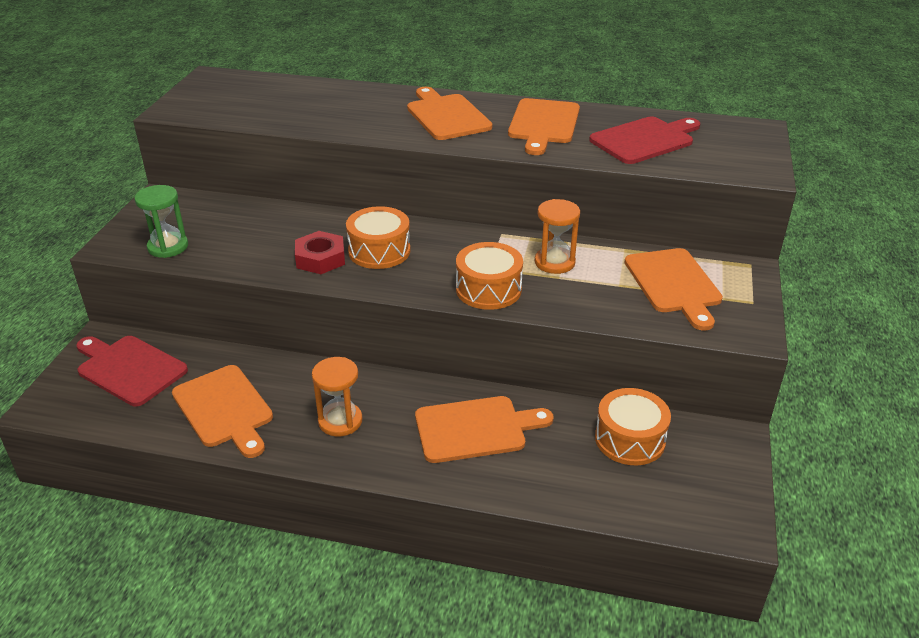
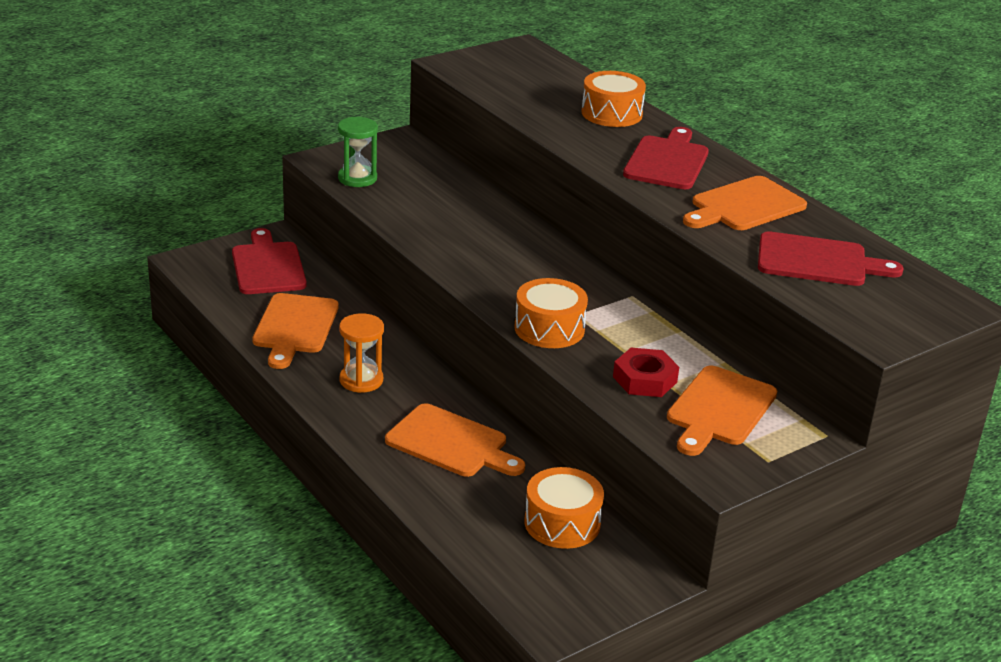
camera: 40 degrees right, 5 degrees down
(320, 258) = (454, 241): red nut -> red nut (644, 379)
(379, 251) = (508, 258): orange drum -> orange drum (611, 113)
(446, 116) = (667, 161): orange cutting board -> red cutting board
(554, 262) = (640, 339): orange hourglass -> none

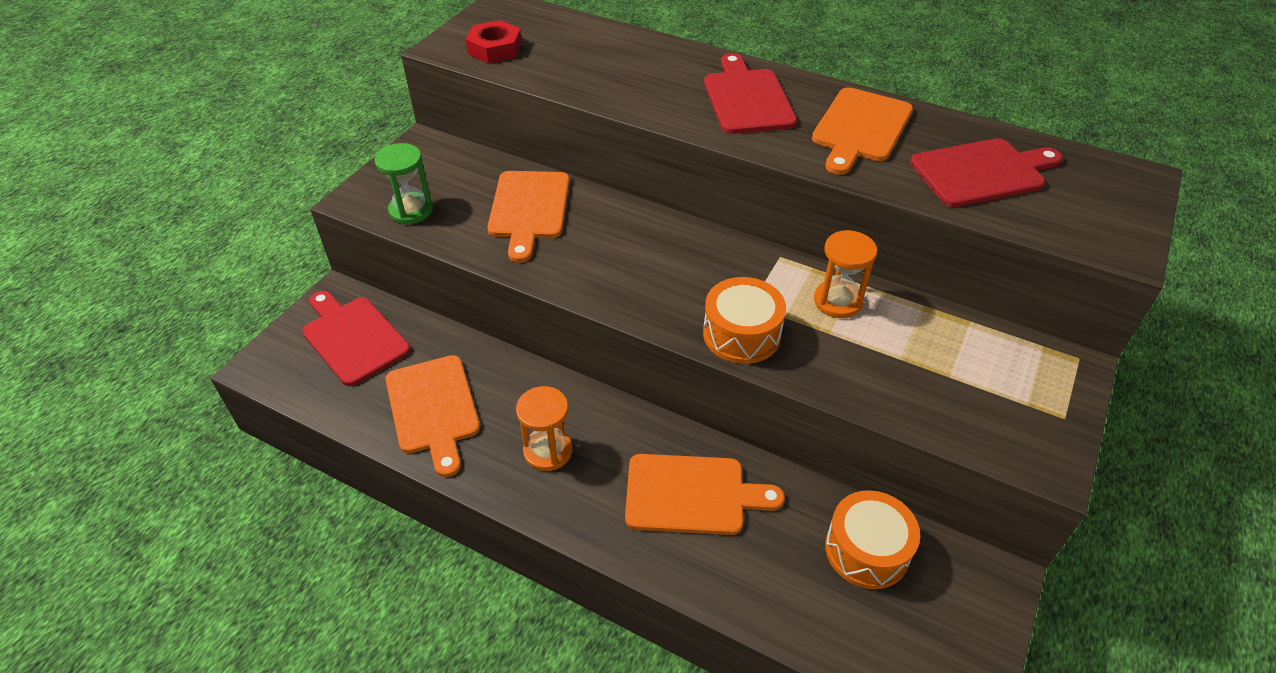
camera: 25 degrees left, 15 degrees up
(611, 113) = (648, 58): orange drum -> none
(644, 379) = (877, 362): red nut -> red nut (495, 49)
(652, 336) = (838, 301): none -> orange hourglass
(719, 409) = (970, 370): orange cutting board -> orange cutting board (529, 209)

